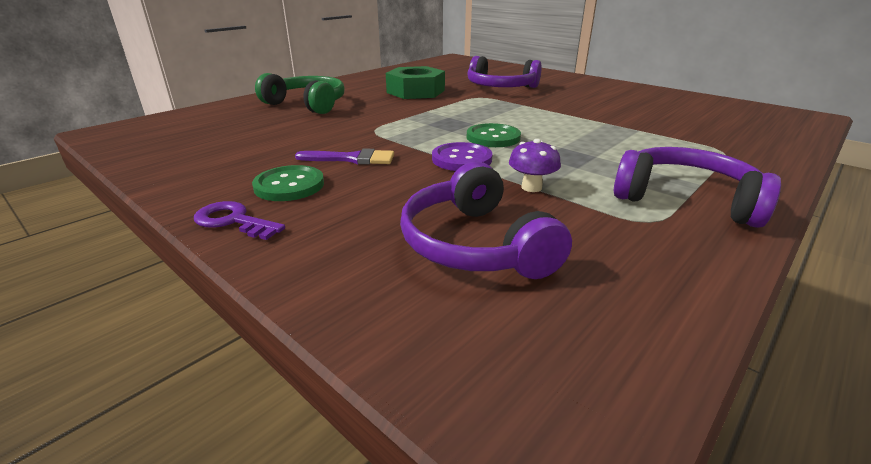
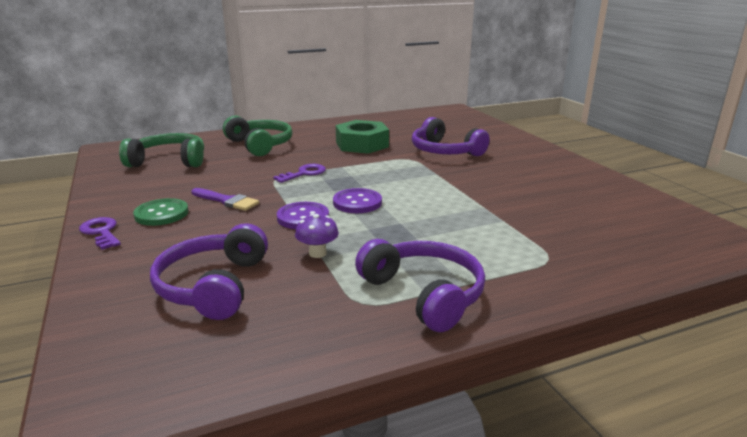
camera: 25 degrees right, 5 degrees down
(216, 133) = (169, 161): none -> green headphones
(398, 122) = (304, 173): none -> purple key
(493, 137) = (357, 202): green button -> purple button

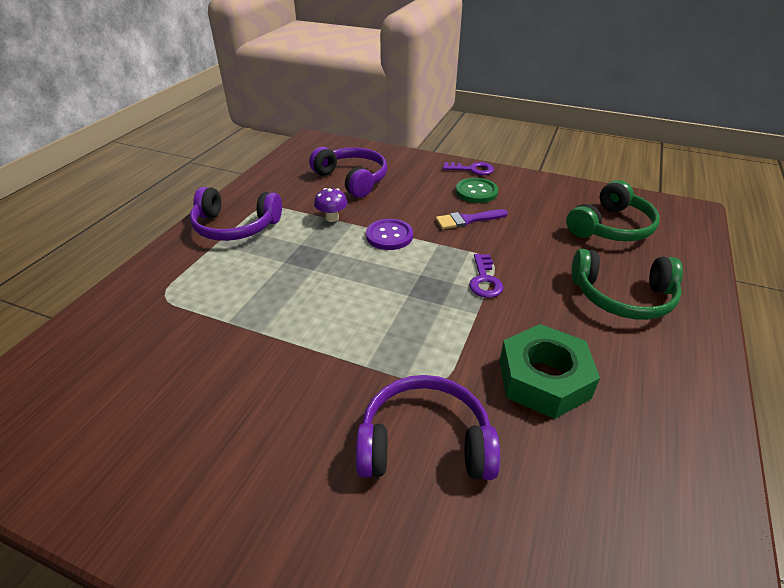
camera: 135 degrees right, 15 degrees up
(357, 202) = (377, 271): purple button -> none

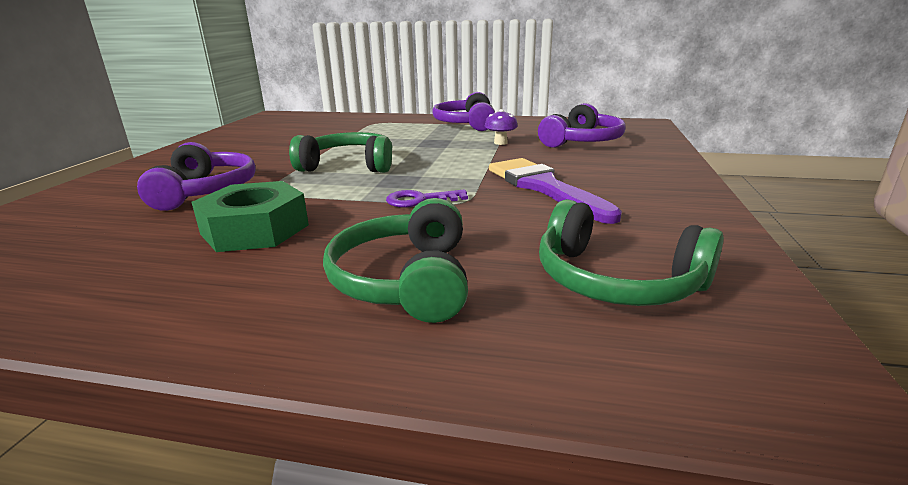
camera: 80 degrees right, 15 degrees down
(366, 321) = (349, 165): none -> green headphones
(389, 236) = (483, 161): purple button -> none
(467, 220) = (543, 187): purple brush -> purple brush, size x1.78
(472, 169) = (686, 183): purple key -> none
(476, 192) = (622, 188): green button -> none

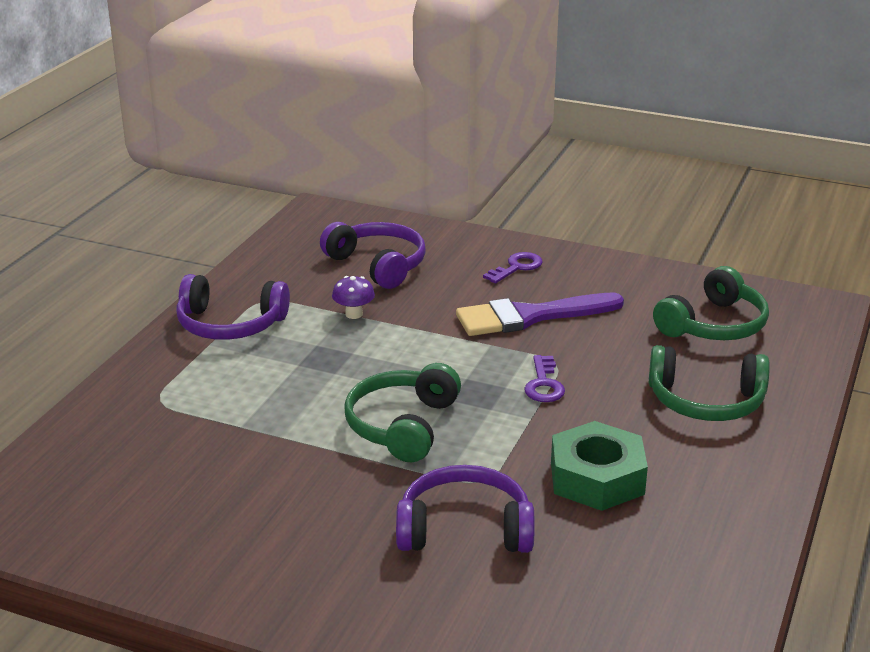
camera: 80 degrees left, 5 degrees up
(637, 177) = (517, 267): none -> purple key

